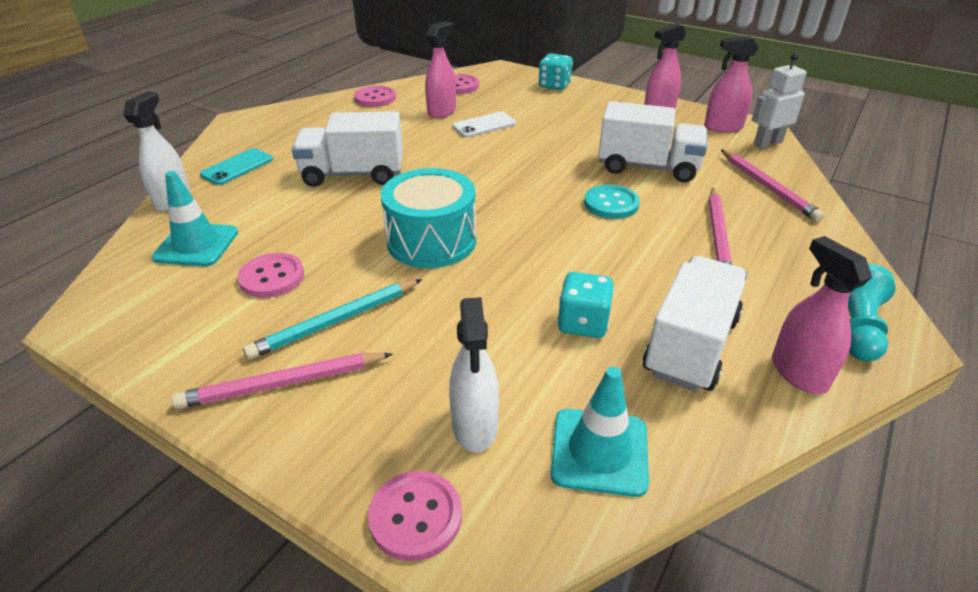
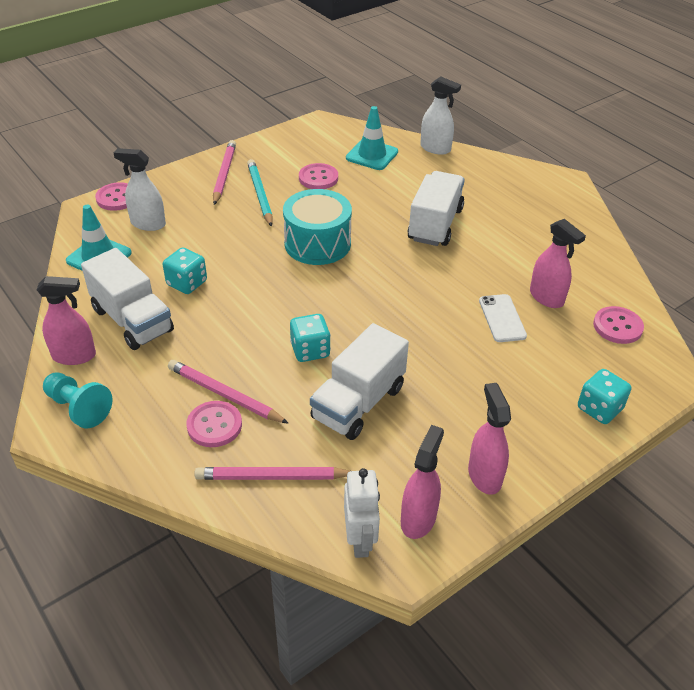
camera: 110 degrees right, 5 degrees up
(237, 167) = (474, 174): turquoise phone -> none
(375, 98) = (596, 260): pink button -> pink button (214, 425)
(611, 204) = (310, 350): turquoise button -> turquoise dice

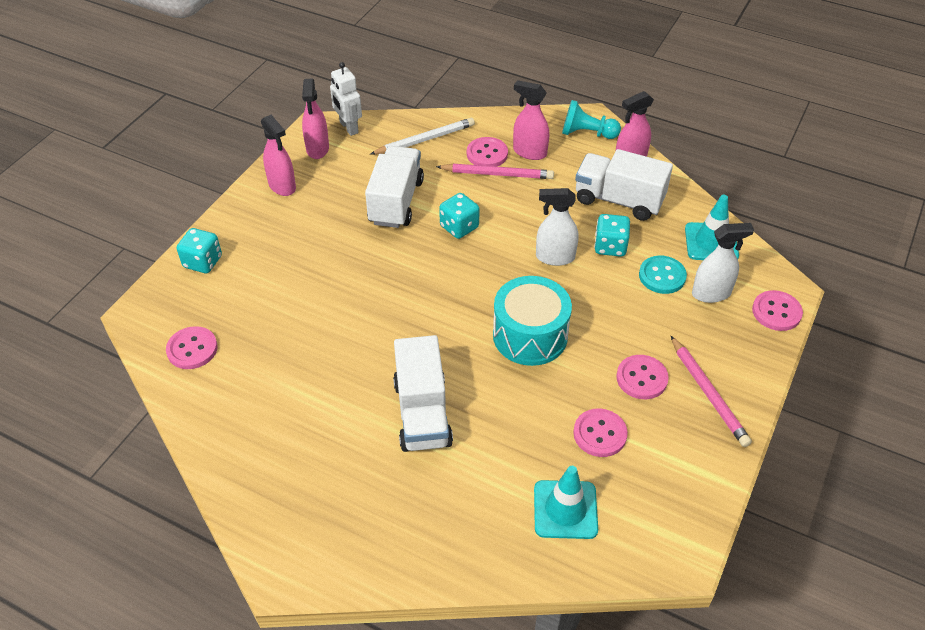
camera: 155 degrees right, 5 degrees up
(170, 247) = (662, 276): none -> turquoise button
(260, 194) = (641, 378): turquoise pencil -> pink button
(272, 477) = (425, 139): pink pencil -> white pencil
(435, 148) = (489, 566): white spray bottle -> white spray bottle (555, 257)
(502, 318) = (307, 317): white phone -> none
(546, 297) = (269, 357): pink spray bottle -> pink spray bottle (529, 152)

